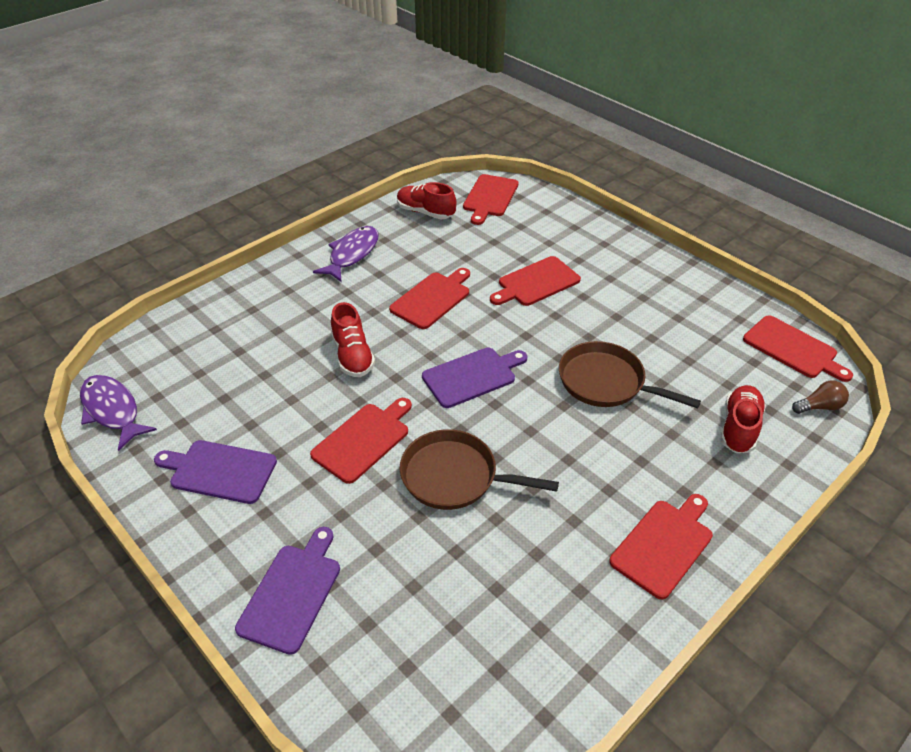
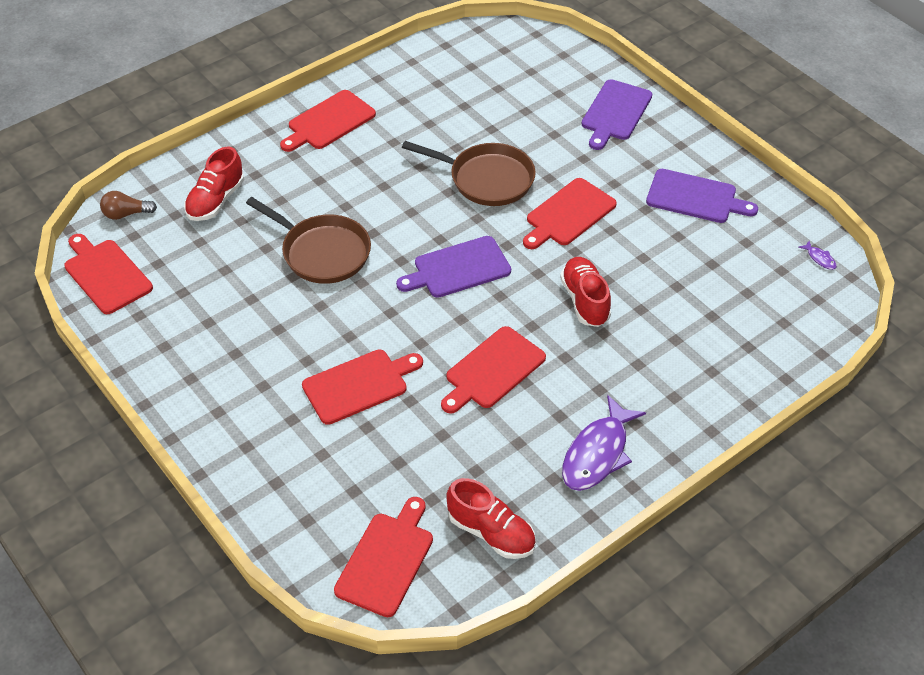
camera: 175 degrees left, 5 degrees up
(112, 411) = (819, 258): purple fish -> purple fish, size x0.40

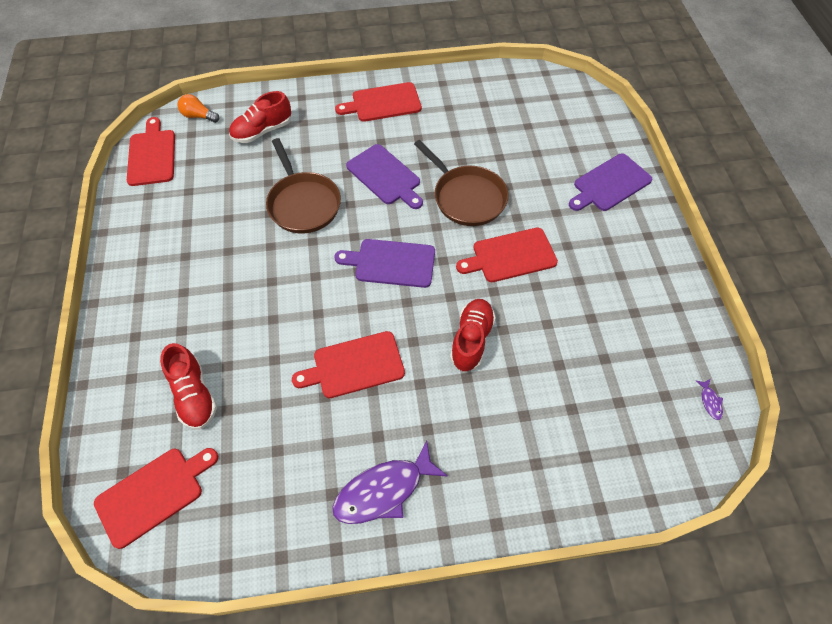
camera: 30 degrees right, 10 degrees up
(126, 214) = (199, 116): brown light bulb -> orange light bulb
(359, 385) = (248, 326): red cutting board -> none
(491, 532) = (247, 516): red shoe -> red shoe (194, 395)
(695, 197) = (630, 289): purple cutting board -> purple cutting board (385, 176)

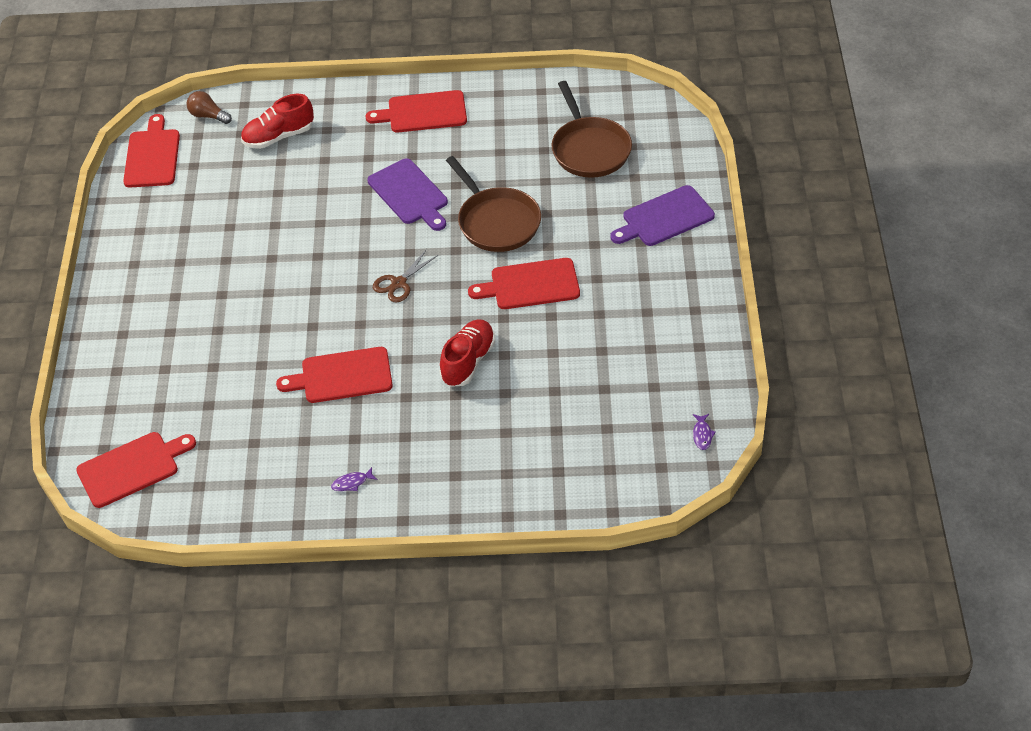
camera: 10 degrees right, 10 degrees down
(194, 395) = (178, 390): red shoe -> none
(199, 116) = (208, 116): orange light bulb -> brown light bulb
(303, 203) = (313, 217): brown pan -> brown pan (589, 149)
(384, 490) = (352, 483): purple fish -> purple fish, size x0.40
(391, 263) = (398, 283): purple cutting board -> brown scissors

